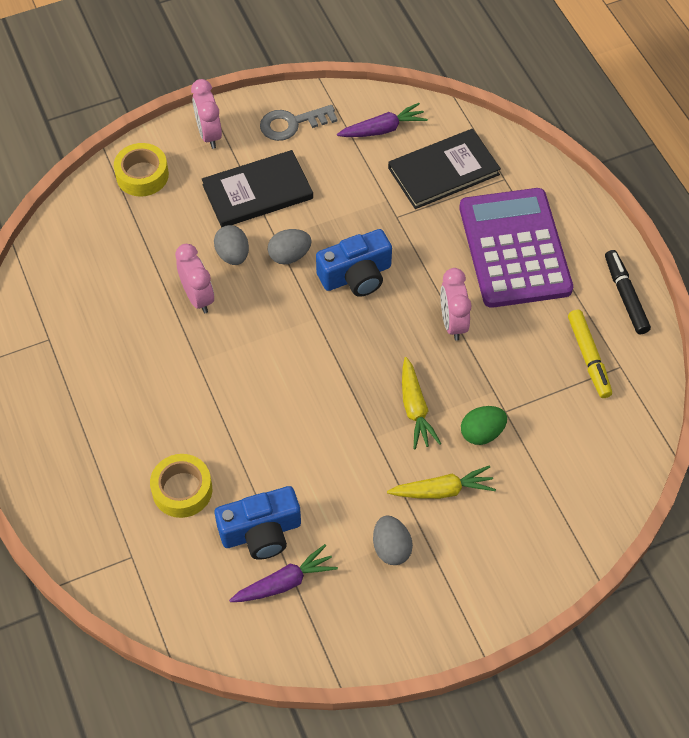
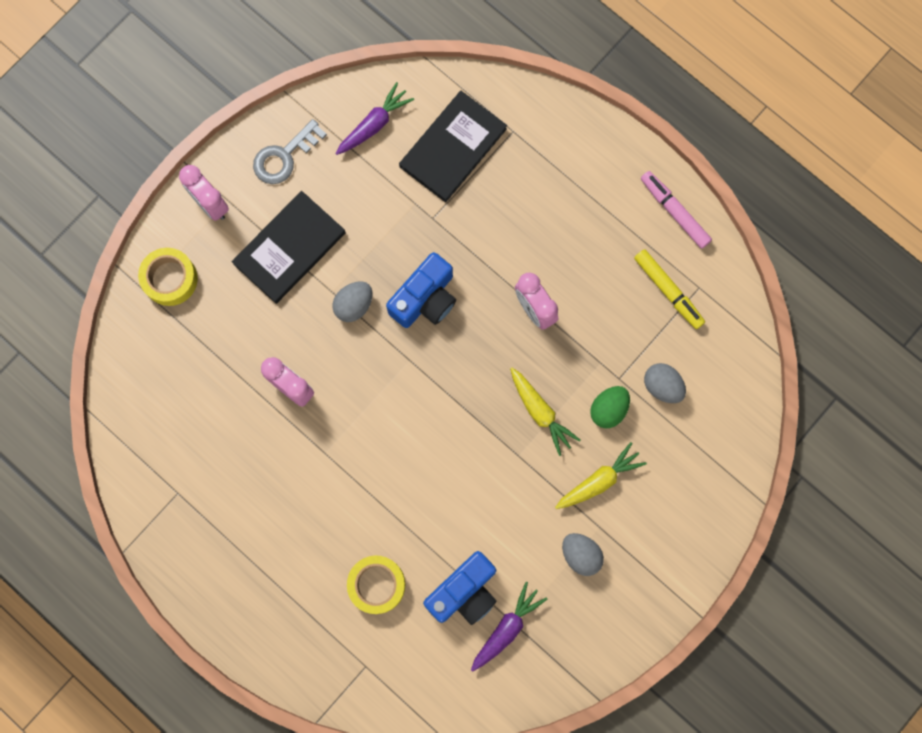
camera: 25 degrees left, 20 degrees up
(233, 255) = (301, 328): grey egg -> grey egg (662, 386)
(514, 248) = (555, 205): purple calculator -> none
(625, 296) = (674, 212): black marker -> pink marker

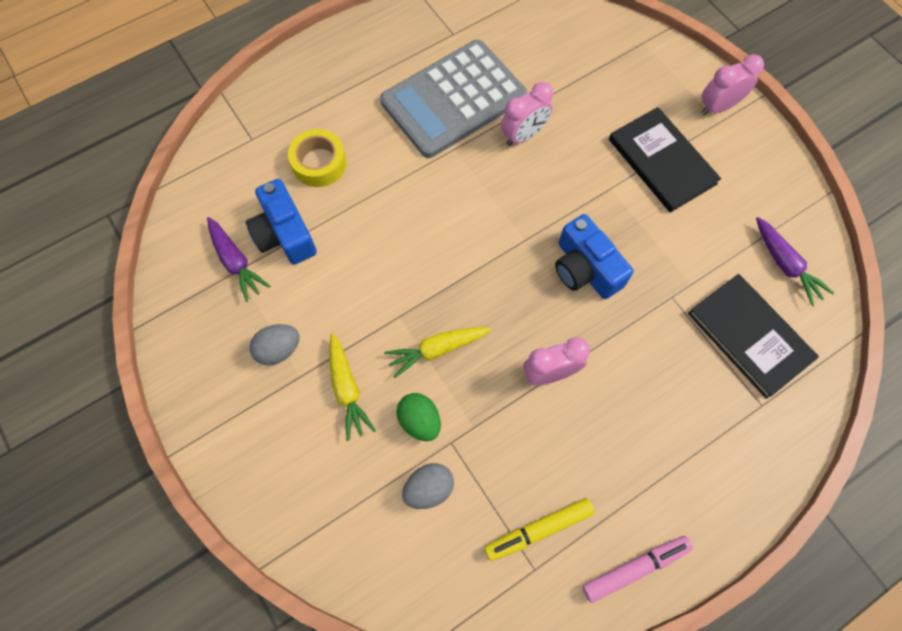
camera: 105 degrees right, 10 degrees down
(170, 279) = (649, 63): yellow tape -> none
(265, 469) = (453, 99): none -> grey calculator
(284, 156) = (759, 176): grey key -> none
(354, 305) = (592, 203): grey egg -> none

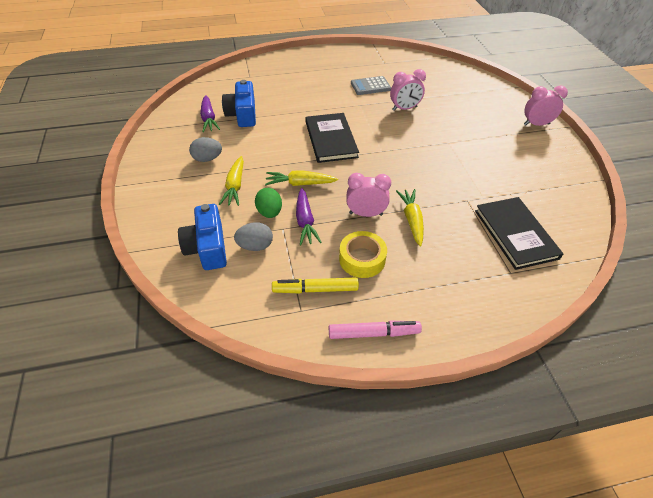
camera: 20 degrees right, 20 degrees down
(319, 163) = (279, 93): yellow tape -> yellow tape (362, 259)
(453, 99) = (370, 86): grey calculator -> grey calculator, size x0.47
(585, 269) = (414, 172): blue camera -> blue camera (207, 248)
(613, 361) = (412, 220): none -> yellow carrot
(662, 161) = (488, 139): black book -> black book (331, 139)
(785, 265) = (556, 206): purple carrot -> purple carrot (305, 221)

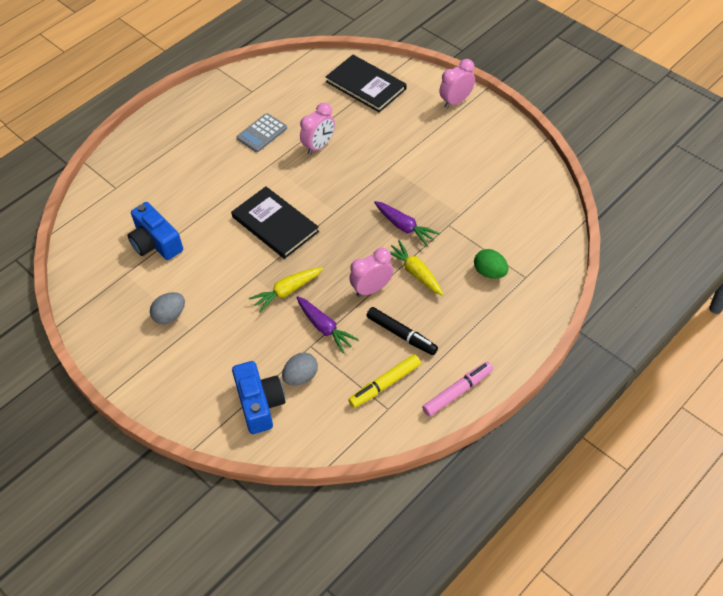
camera: 30 degrees left, 5 degrees up
(207, 248) = (260, 404): blue camera -> blue camera turned 150 degrees counterclockwise
(208, 119) = (123, 268): purple carrot -> purple carrot (404, 227)
(235, 186) = (227, 329): yellow carrot -> none
(269, 212) = (284, 337): green egg -> green egg (490, 272)
(362, 259) = (401, 334): yellow tape -> black marker
(515, 234) = (508, 237): black book -> black book (365, 85)

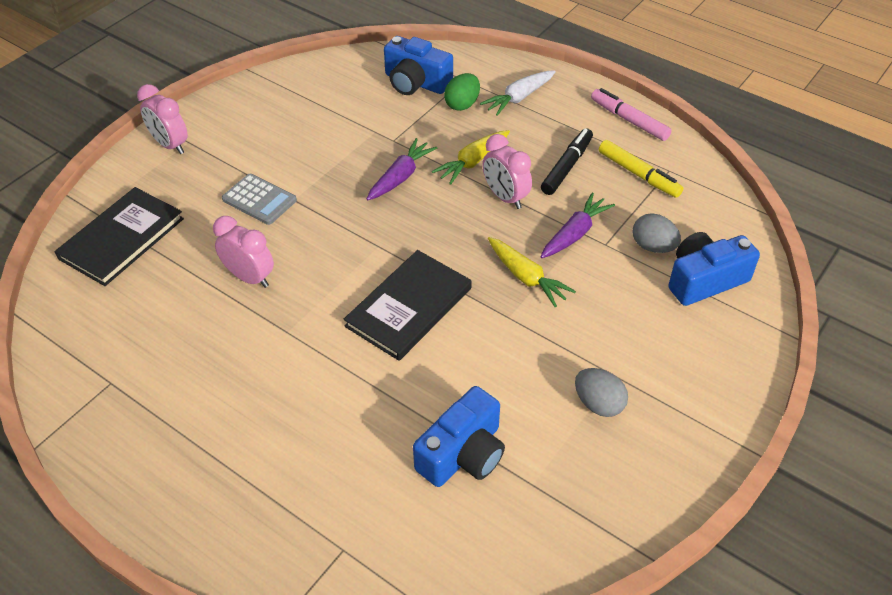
camera: 100 degrees left, 5 degrees down
(262, 133) = (216, 351): grey calculator -> grey calculator (259, 200)
(496, 313) = (519, 98): none -> white carrot
(522, 243) = (416, 82): none -> blue camera

